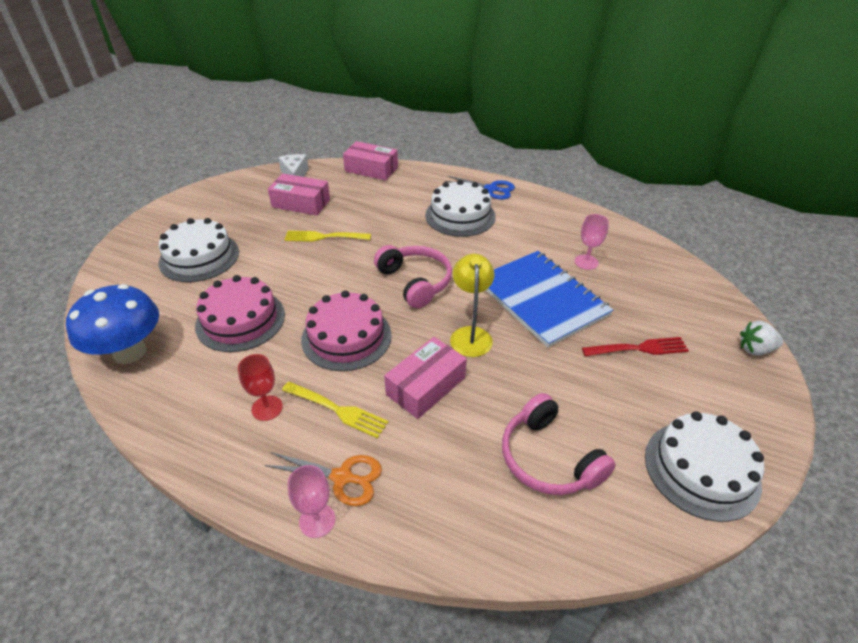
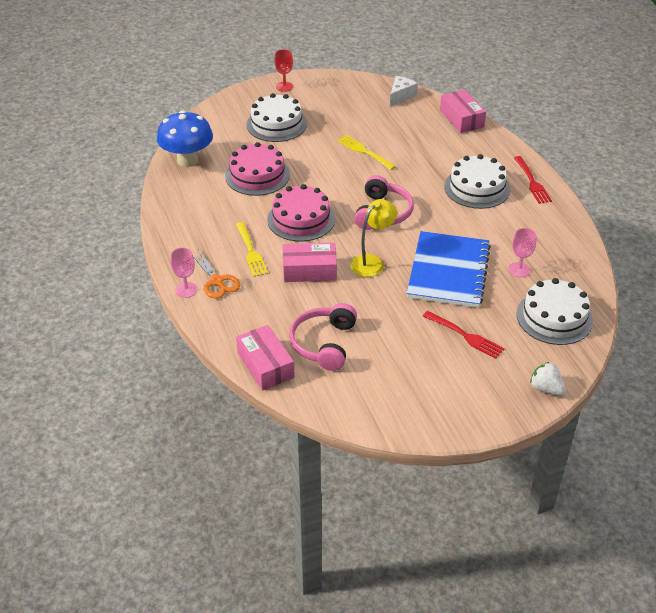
camera: 45 degrees right, 0 degrees up
(267, 408) = (219, 228): red goblet -> red goblet (284, 86)
(301, 203) = (379, 120): pink box -> pink box (265, 365)
(491, 189) = (531, 181): blue scissors -> red fork
(701, 469) = (398, 406): white cake -> white cake (554, 317)

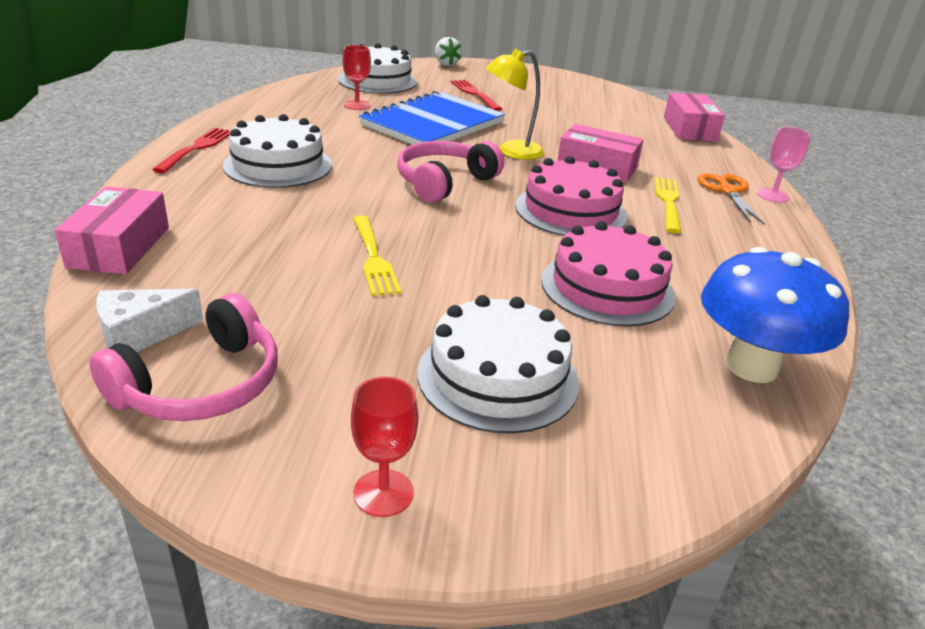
camera: 155 degrees left, 10 degrees down
(324, 343) = (619, 124): pink headphones -> pink headphones (201, 384)
(519, 270) = (357, 105): pink goblet -> red goblet

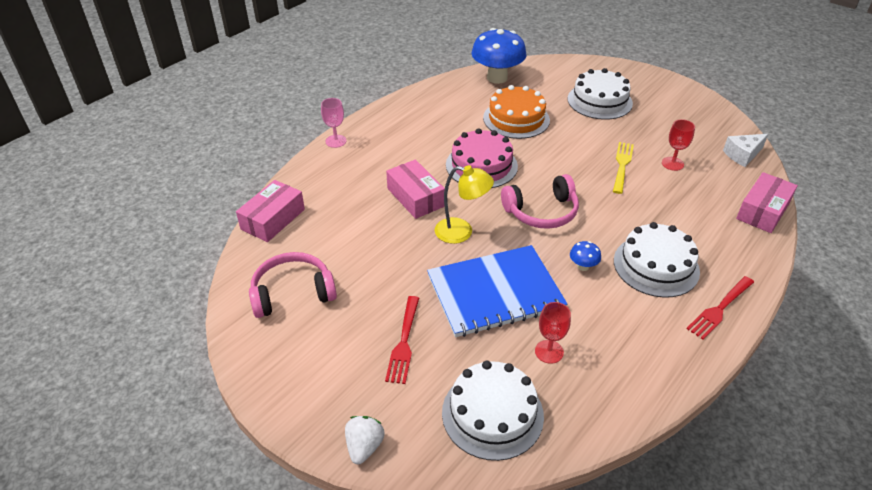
camera: 145 degrees left, 10 degrees up
(140, 334) = (742, 155): white cheese -> white cheese turned 150 degrees clockwise
(201, 384) = (716, 128): pink headphones -> pink headphones (292, 293)
(361, 151) = (583, 266): none -> blue mushroom
(383, 493) = (659, 84): red goblet -> red goblet (672, 163)
(607, 287) = (516, 119): pink cake -> orange cake
(668, 202) = (412, 154): yellow fork -> none
(727, 191) = (358, 152): orange scissors -> none

